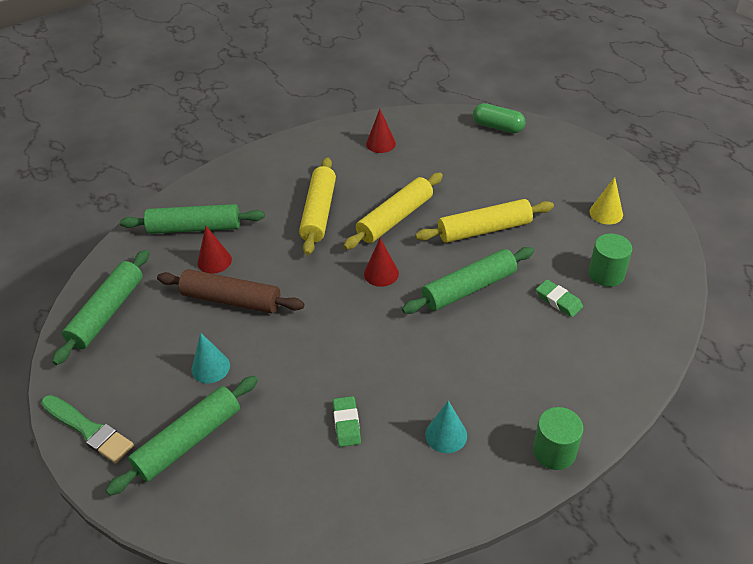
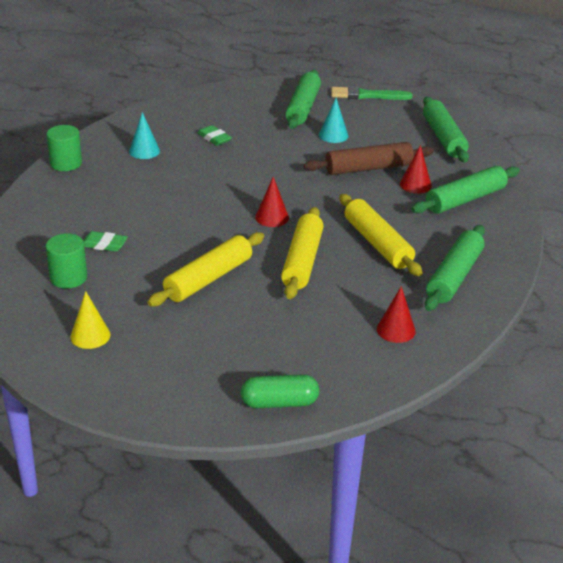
camera: 145 degrees right, 10 degrees down
(468, 288) = (188, 230): green rolling pin -> green rolling pin (454, 276)

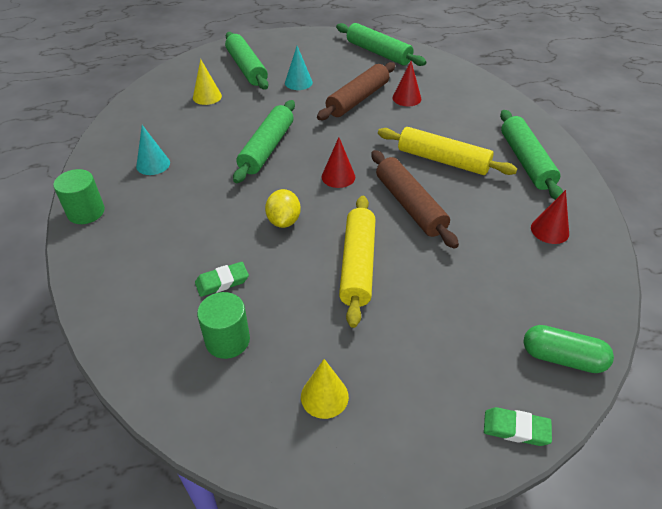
camera: 35 degrees left, 10 degrees up
(191, 228) = (284, 221): none -> yellow lemon
(214, 138) = (204, 125): green eraser -> green eraser (516, 429)
(242, 118) = (207, 97): none -> yellow cone
(279, 403) = (562, 358): green capsule -> green capsule turned 60 degrees clockwise
(302, 261) = (410, 205): yellow rolling pin -> brown rolling pin
(367, 95) = (284, 40): green brush -> none
(465, 199) = (453, 95): green rolling pin -> green rolling pin (267, 148)

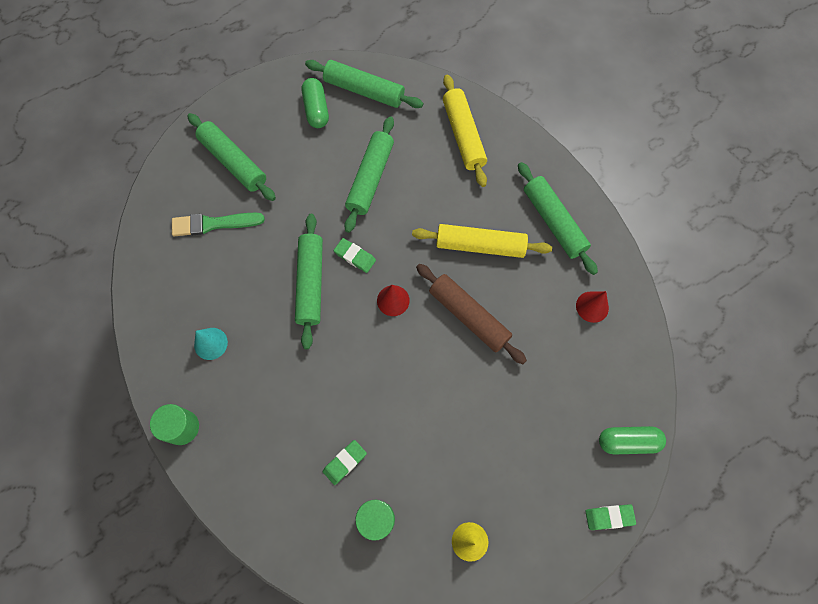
camera: 20 degrees left, 25 degrees up
(207, 97) = (213, 224): yellow cone -> green brush
(284, 221) = (366, 374): yellow lemon -> none
(298, 82) = (299, 169): turquoise cone -> none
(317, 141) = (355, 256): none -> green eraser
(332, 55) = (316, 109): none -> green capsule
(357, 99) = (370, 178): brown rolling pin -> green rolling pin
(357, 265) = (448, 403): yellow rolling pin -> yellow rolling pin (463, 135)
(406, 98) = (418, 161): red cone -> none

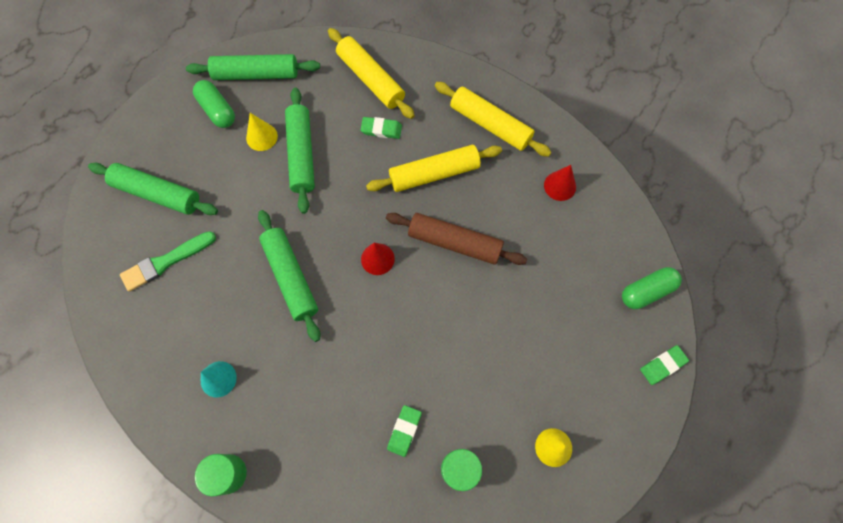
camera: 25 degrees left, 0 degrees up
(343, 148) = (262, 137): none -> yellow cone
(355, 256) = (321, 233): green eraser -> green eraser (381, 129)
(554, 222) = (490, 124): green rolling pin -> yellow rolling pin

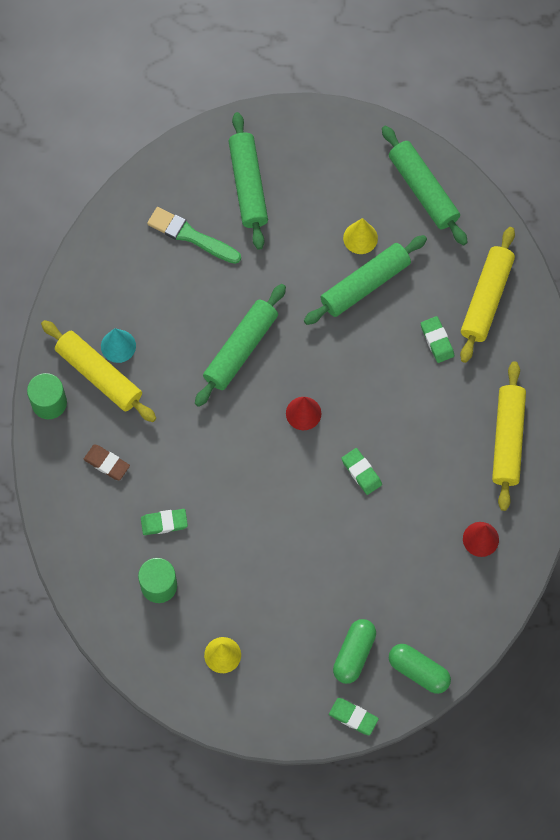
camera: 60 degrees right, 0 degrees up
(217, 110) = (362, 181): green capsule -> green capsule (354, 654)
(318, 452) = (107, 463): none -> brown eraser
(434, 174) = (420, 416): yellow rolling pin -> yellow rolling pin (99, 375)
(455, 242) = (361, 472): brown rolling pin -> green eraser

